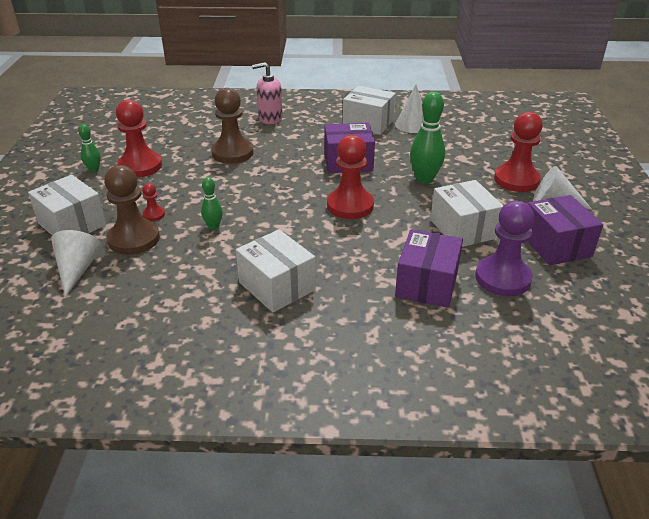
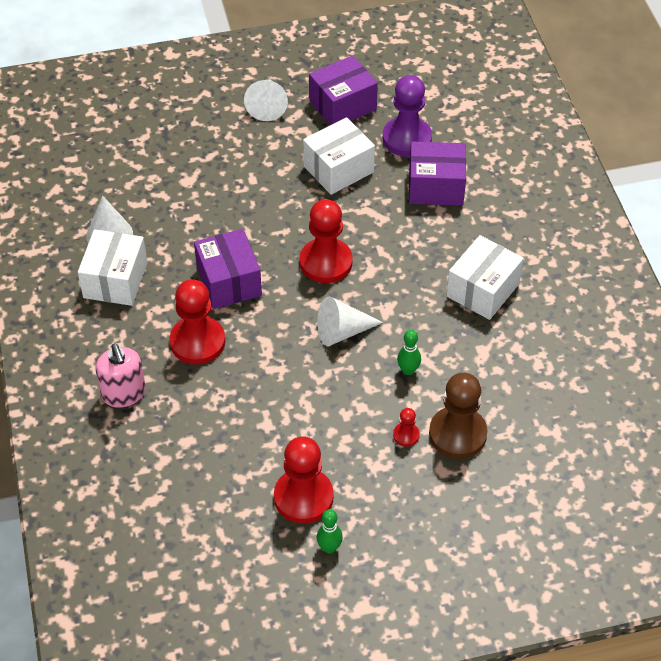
camera: 105 degrees left, 15 degrees up
(72, 224) = (454, 508): white box -> none
(77, 269) = (526, 461): white cone -> white cone (342, 331)
(232, 153) = (238, 406): brown pawn -> none
(424, 179) = (249, 208): green bowling pin -> none
(516, 180) = (227, 134): red pawn -> red pawn (197, 342)

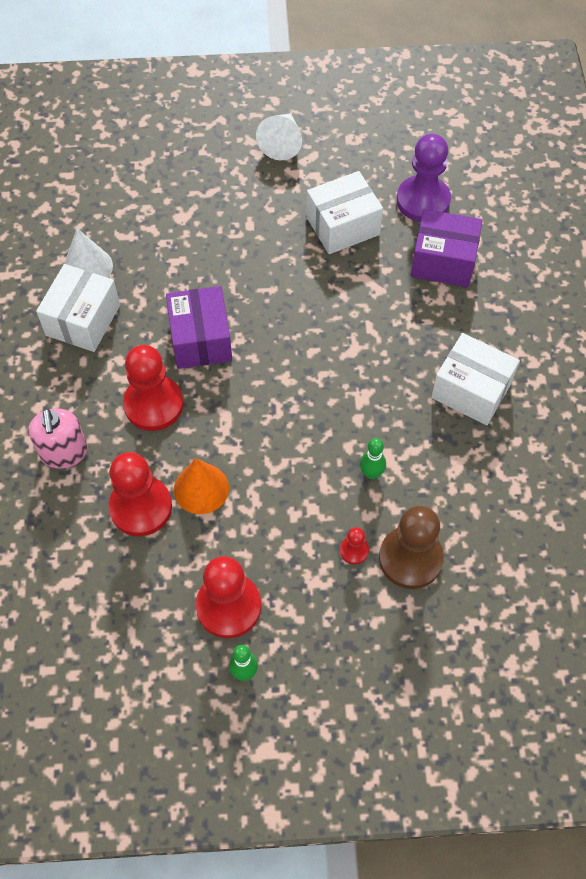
camera: 10 degrees right, 10 degrees up
(257, 405) = (201, 488): none -> orange cone
(326, 262) = (308, 332): red pawn -> red pawn (141, 507)
(342, 331) = (309, 416): white cone -> none
(343, 105) = (362, 153): purple box -> none
(483, 290) = (471, 390): white box -> white box turned 75 degrees clockwise

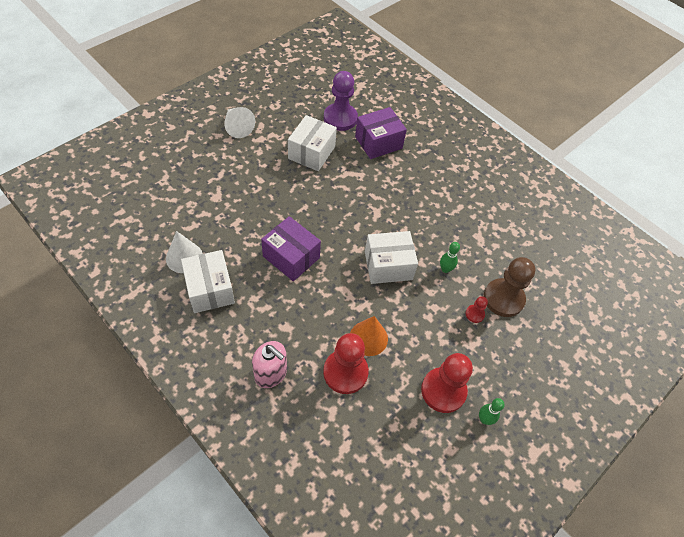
camera: 45 degrees left, 5 degrees down
(153, 404) = (298, 310): red pawn -> none
(471, 390) = (451, 197): white box -> white box (388, 265)

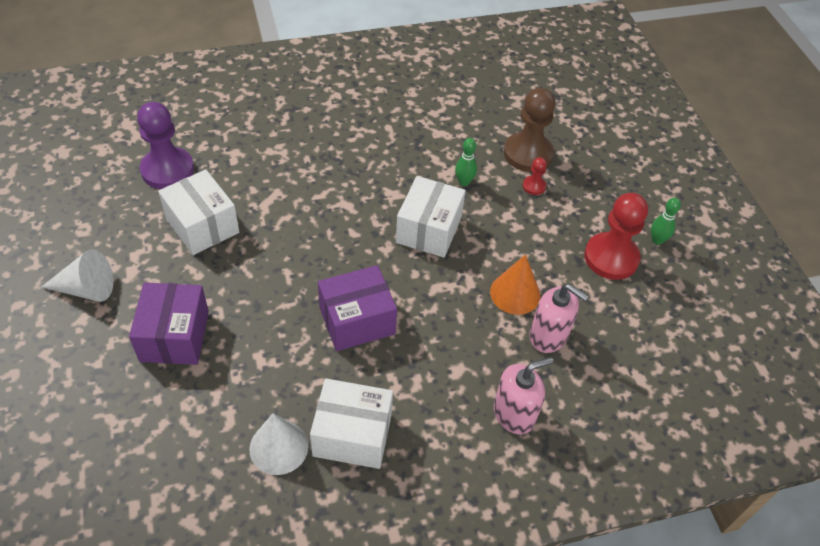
camera: 60 degrees left, 5 degrees down
(345, 372) = (548, 336): red pawn -> pink soap dispenser
(378, 142) = (239, 152): purple box -> purple box (175, 336)

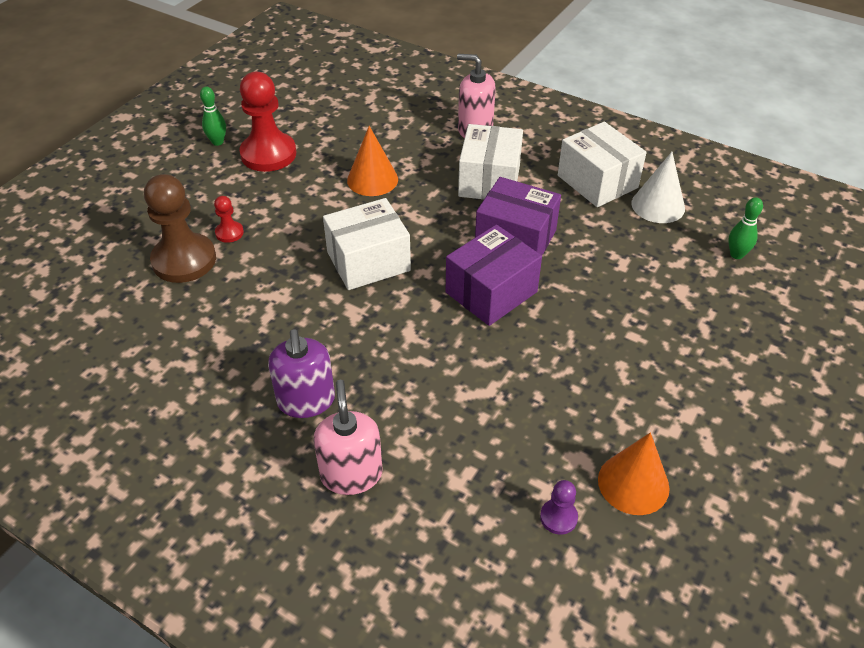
camera: 130 degrees left, 5 degrees down
(86, 289) = (749, 427): white cone -> none
(139, 210) = (633, 483): none -> orange cone
(167, 170) = (558, 517): purple pawn -> purple pawn, size x0.46
(175, 336) = (685, 325): purple box -> purple box (491, 292)
(202, 225) = (575, 413): white box -> white box (489, 180)
(354, 136) = (306, 401): none -> purple soap dispenser
(464, 182) = (277, 277): green bowling pin -> green bowling pin (736, 254)
(548, 336) = (390, 146): pink soap dispenser -> pink soap dispenser (351, 474)

